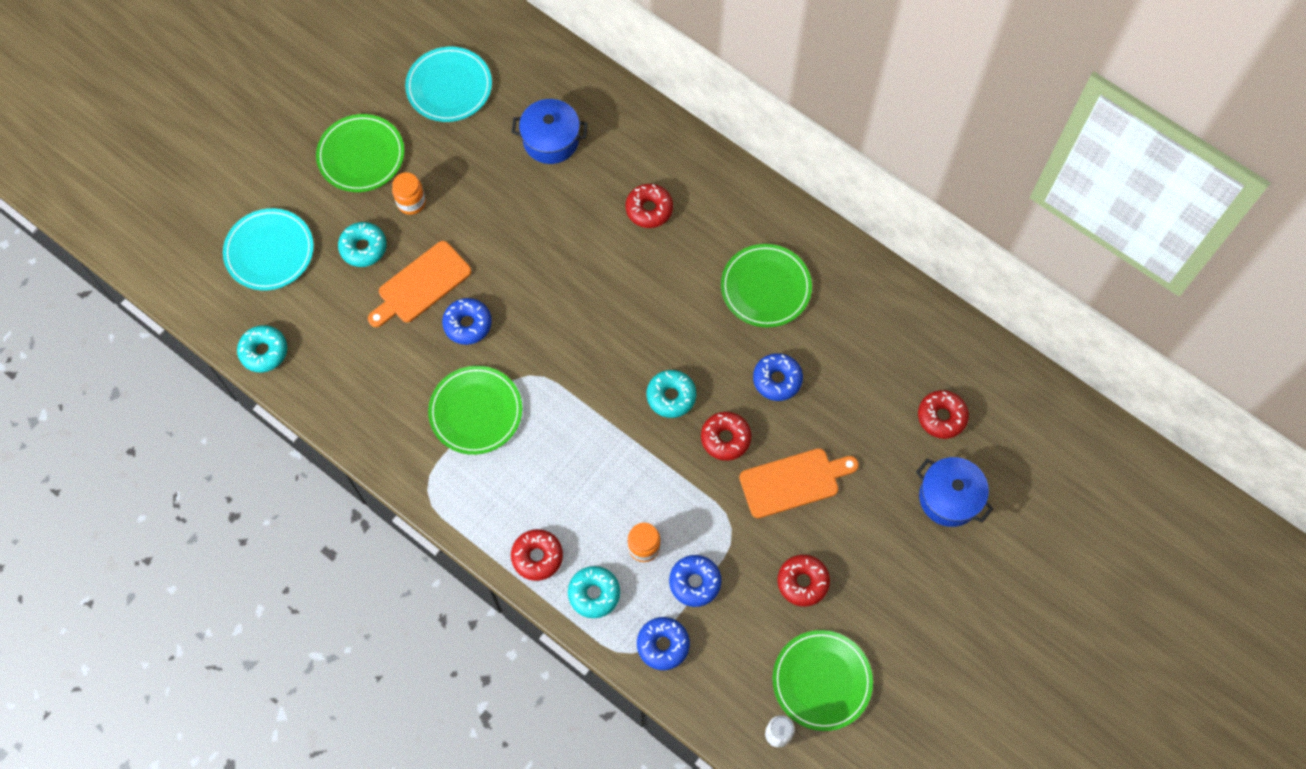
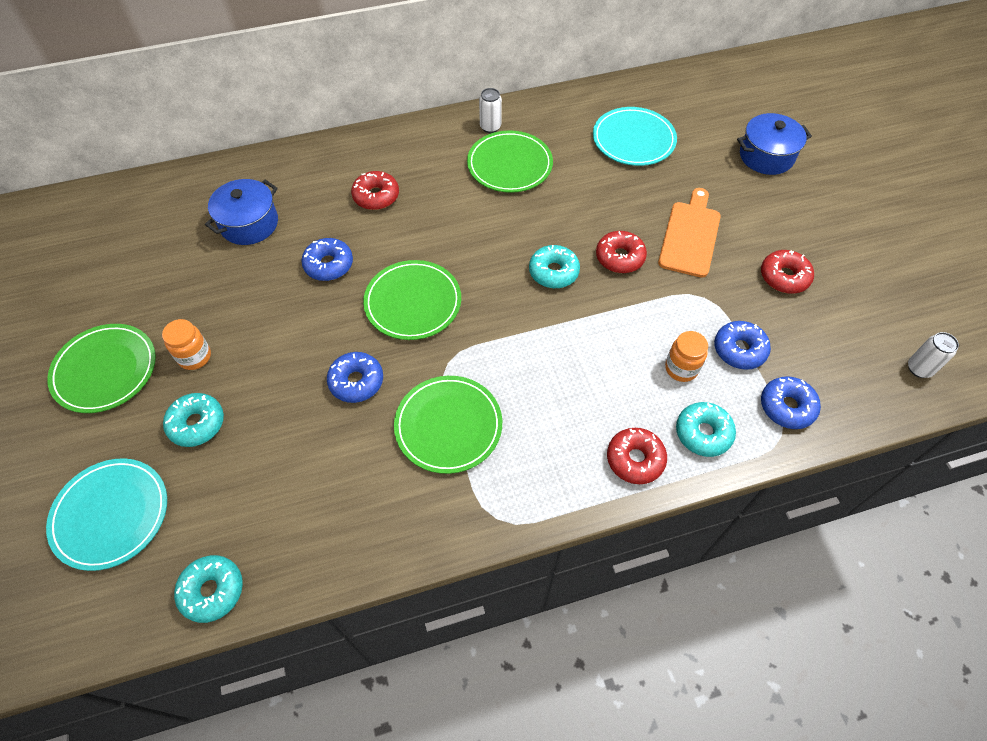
camera: 55 degrees left, 10 degrees down
(421, 285) = (282, 397): orange cutting board -> none
(449, 87) = (121, 265): turquoise plate -> turquoise plate (633, 139)
(777, 380) = (593, 199): blue donut -> blue donut (329, 265)
(799, 242) = (490, 127): none -> white can
(822, 681) = (882, 312): green plate -> green plate (413, 302)
(941, 417) = (697, 127): red donut -> none

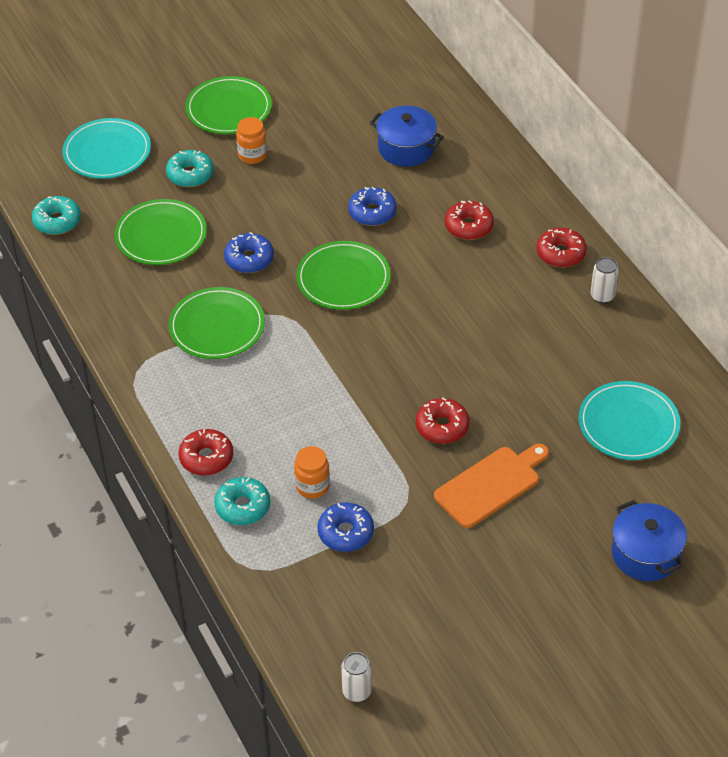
camera: 80 degrees right, 10 degrees down
(509, 164) = (549, 321): green plate -> green plate (161, 235)
(553, 272) = (408, 376): turquoise donut -> none
(690, 236) = (490, 485): orange cutting board -> orange cutting board turned 45 degrees counterclockwise
(784, 277) = (454, 571): red donut -> red donut (560, 253)
(787, 407) = (285, 573): blue donut -> none

